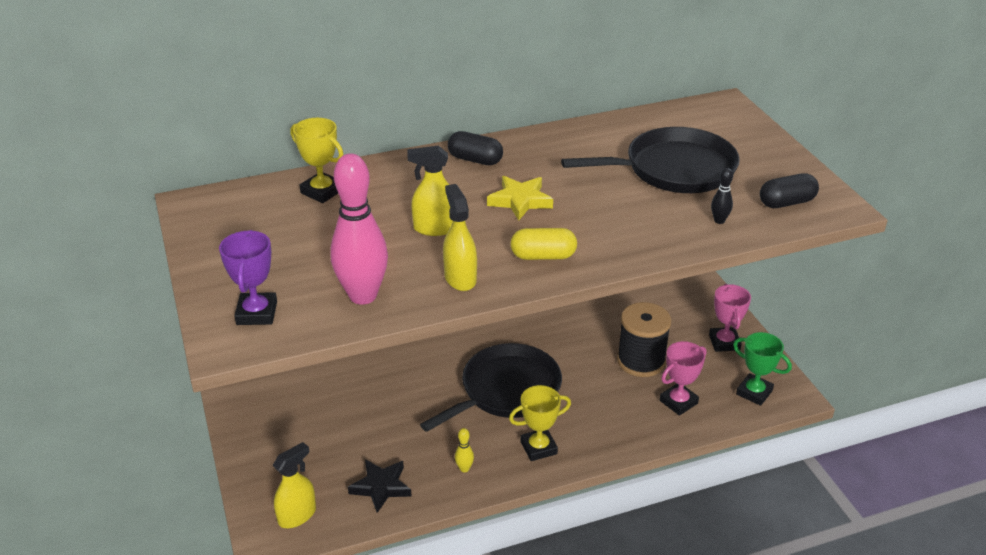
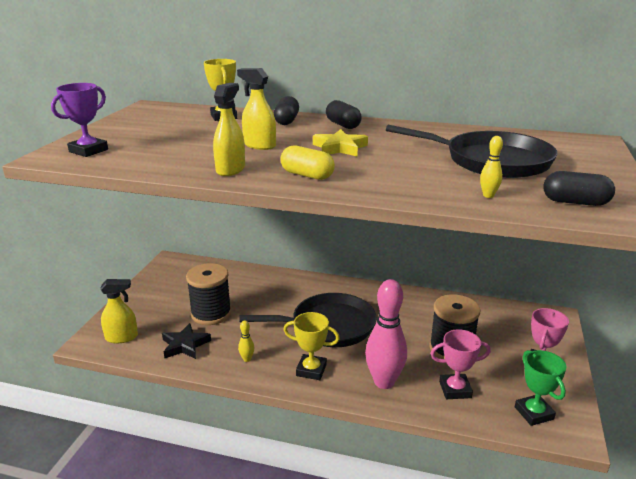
camera: 35 degrees right, 10 degrees down
(363, 296) = (157, 160): pink bowling pin -> pink bowling pin (384, 382)
(366, 436) = (211, 313): none -> black spool
(405, 173) = (286, 121): none -> black capsule
(719, 221) = (488, 195): black bowling pin -> yellow bowling pin

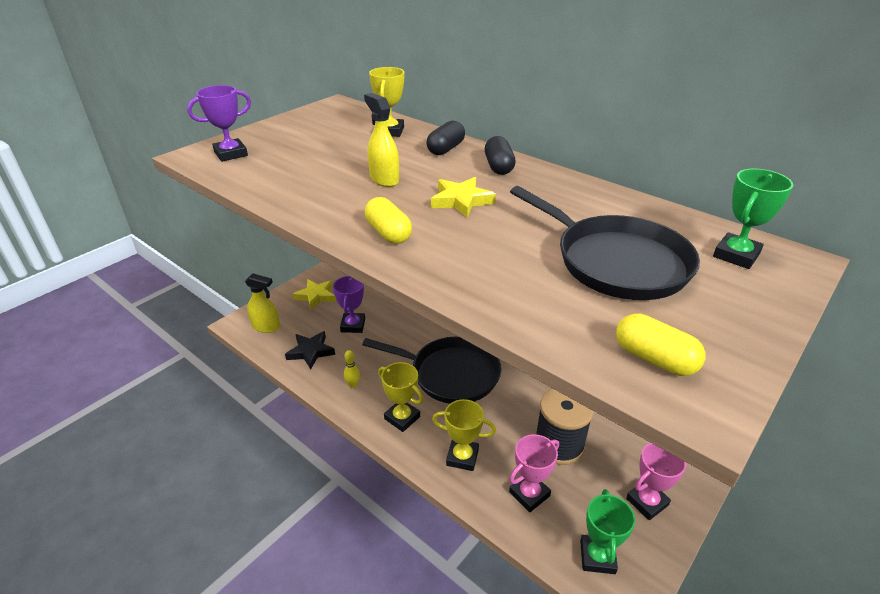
camera: 25 degrees right, 10 degrees up
(156, 300) = (316, 296): none -> yellow star
(211, 313) = (353, 325): black spool -> purple trophy
(230, 169) = (325, 207): yellow spray bottle -> none
(384, 382) = (462, 457): pink bowling pin -> yellow trophy
(455, 389) = (529, 494): pink trophy -> pink trophy turned 60 degrees counterclockwise
(488, 195) = (554, 316): yellow bowling pin -> none
(558, 145) = (736, 255): none -> green trophy
(575, 202) = (654, 359): black capsule -> yellow capsule

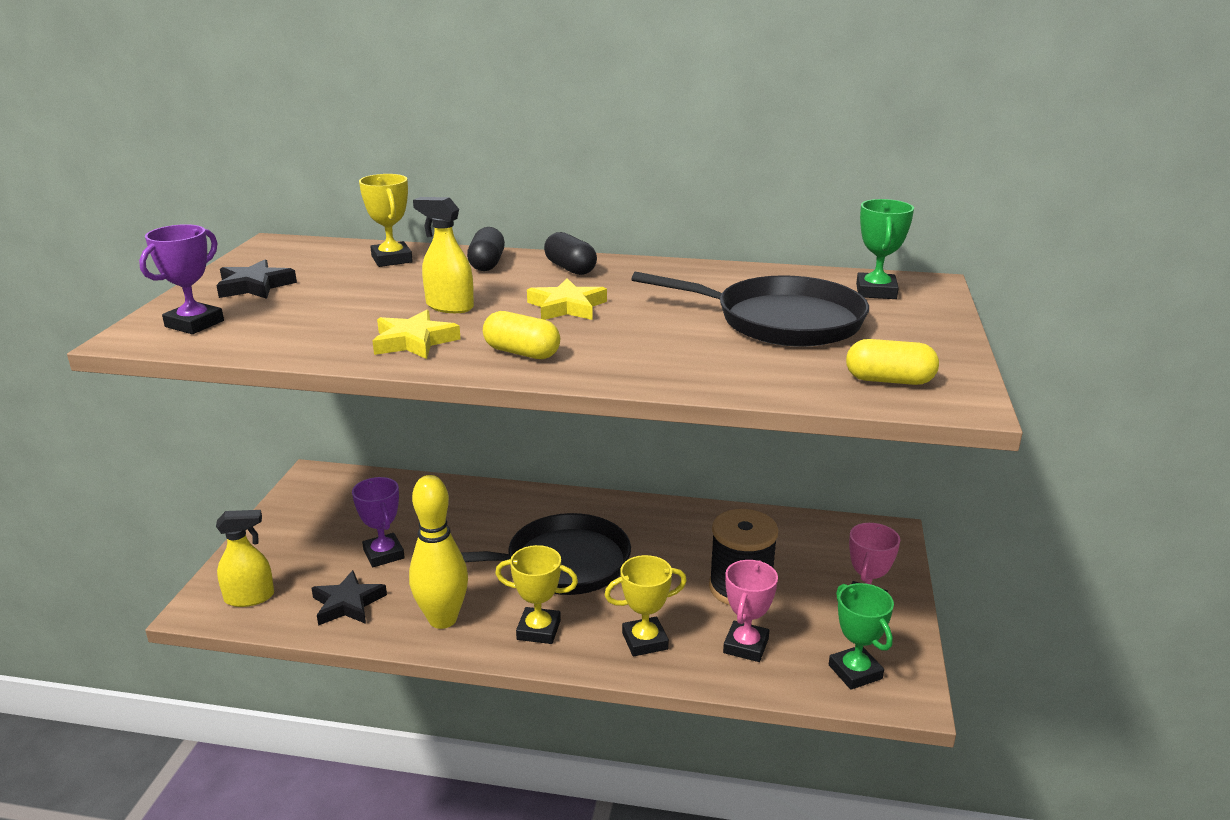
camera: 30 degrees left, 10 degrees down
(291, 134) = (255, 286): none -> black star
(316, 296) = (297, 537): yellow star -> yellow star (414, 341)
(353, 385) = (443, 619): yellow bowling pin -> yellow bowling pin, size x2.42

